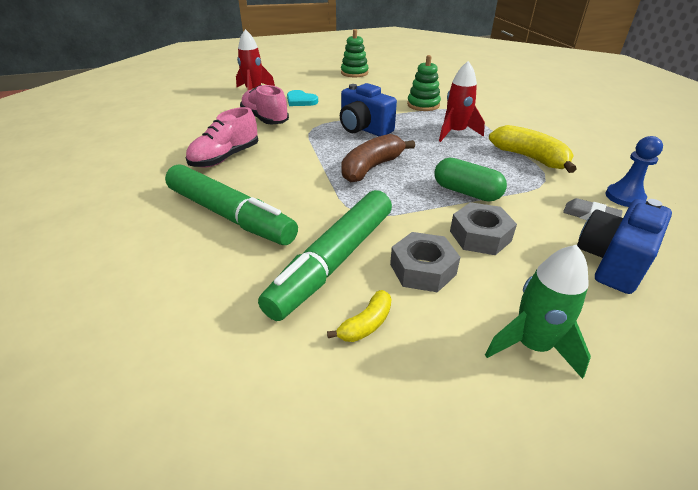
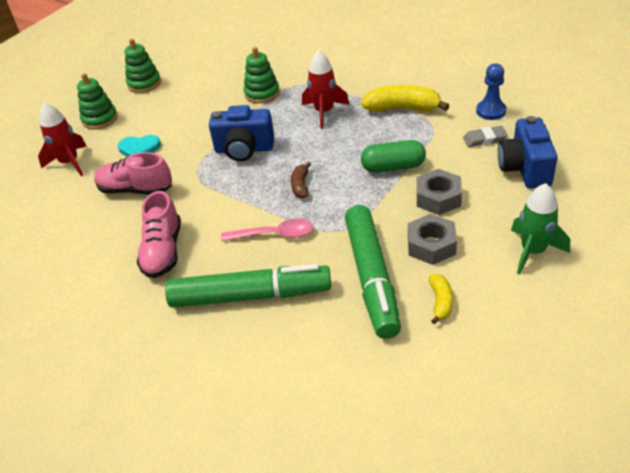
camera: 35 degrees left, 5 degrees up
(303, 79) = (100, 119): none -> green stacking toy
(306, 187) = (274, 234): none -> pink spoon
(371, 167) = (301, 186): brown banana -> brown banana, size x0.54

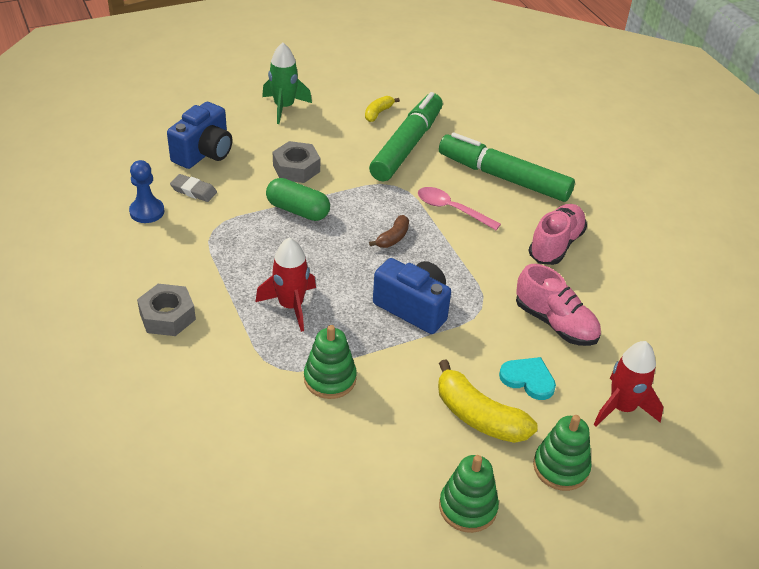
camera: 155 degrees left, 0 degrees up
(402, 108) = (214, 262): yellow banana -> yellow banana (479, 416)
(431, 245) = (343, 143): grey nut -> grey nut (167, 316)

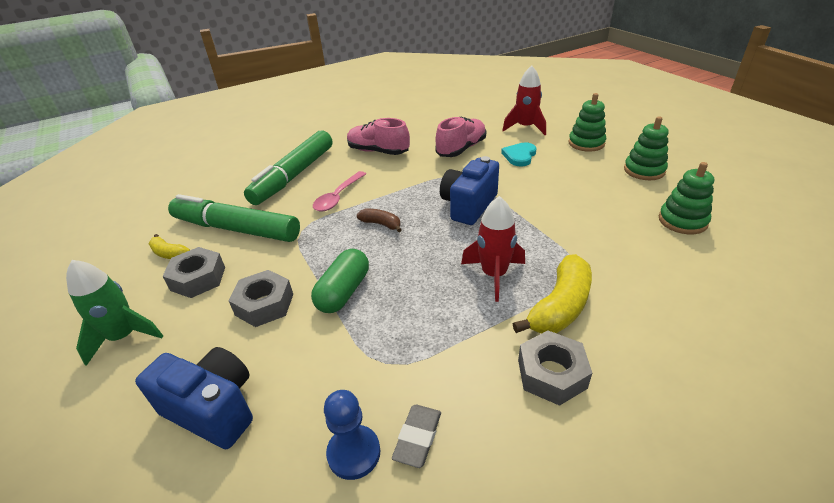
camera: 90 degrees left, 5 degrees down
(194, 191) = (304, 402): grey eraser -> grey eraser (417, 437)
(330, 379) = (572, 239): green stacking toy -> green stacking toy (682, 221)
(339, 132) = (198, 279): none -> grey nut
(479, 416) = (565, 171): yellow banana -> yellow banana (560, 306)

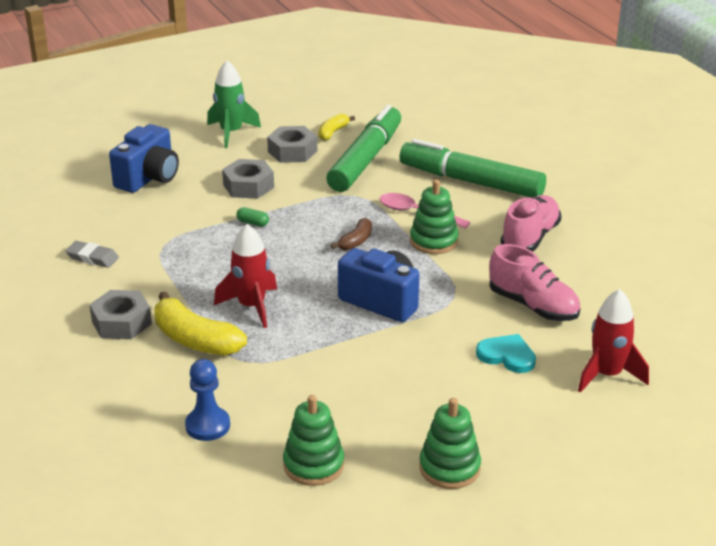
camera: 90 degrees right, 5 degrees down
(344, 292) = (252, 223): green capsule -> green capsule, size x0.47
(354, 453) = (92, 233): blue pawn -> blue pawn (207, 425)
(586, 143) = (545, 429): green stacking toy -> green stacking toy (434, 241)

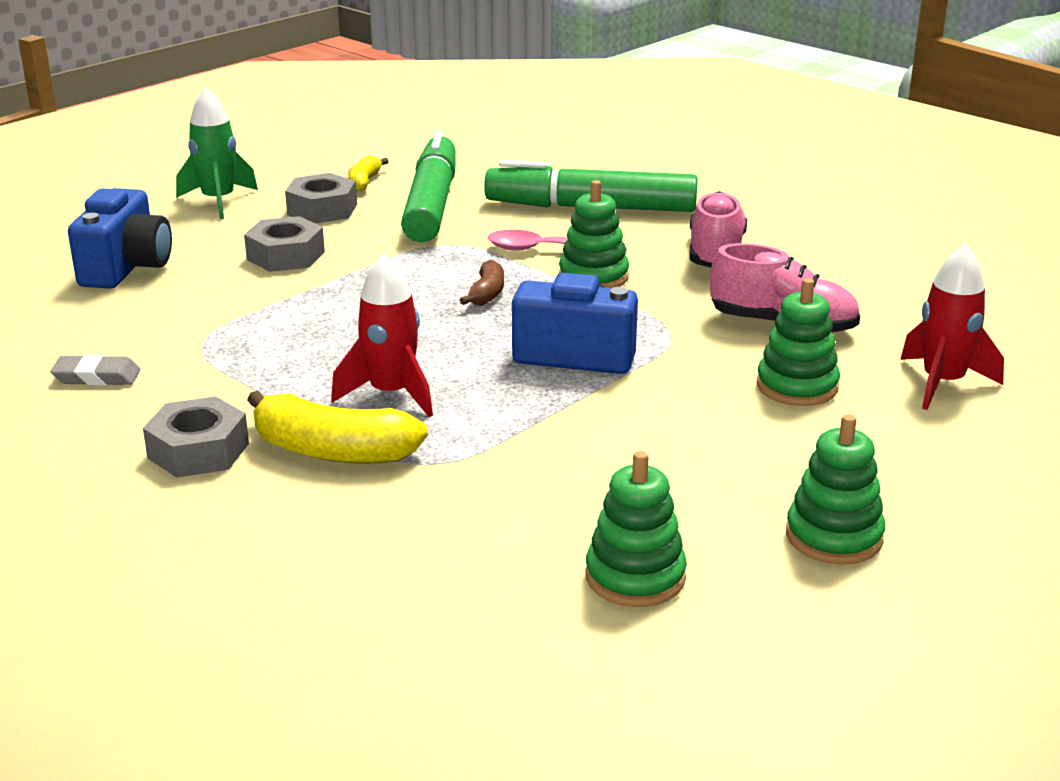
camera: 20 degrees left, 5 degrees down
(207, 425) = (431, 560): blue pawn -> none
(252, 223) = (322, 296): green capsule -> none
(507, 356) = (797, 386): turquoise heart -> green stacking toy

